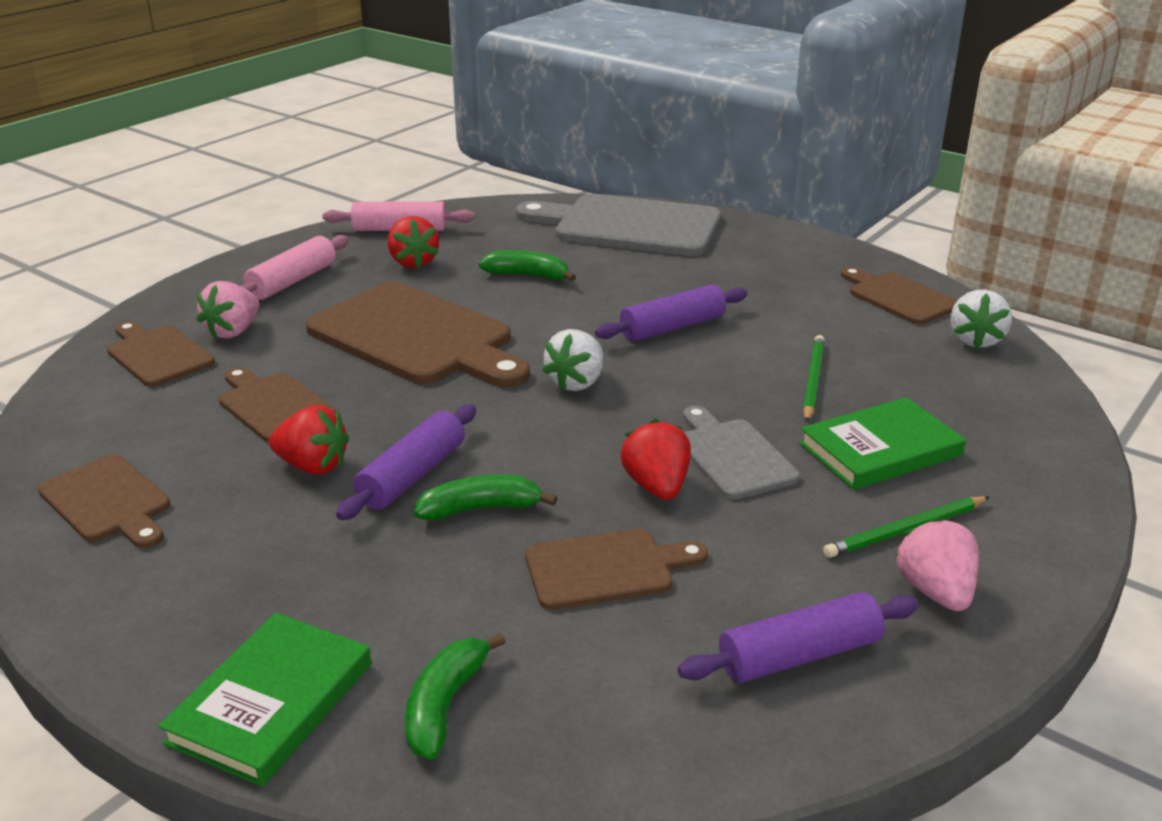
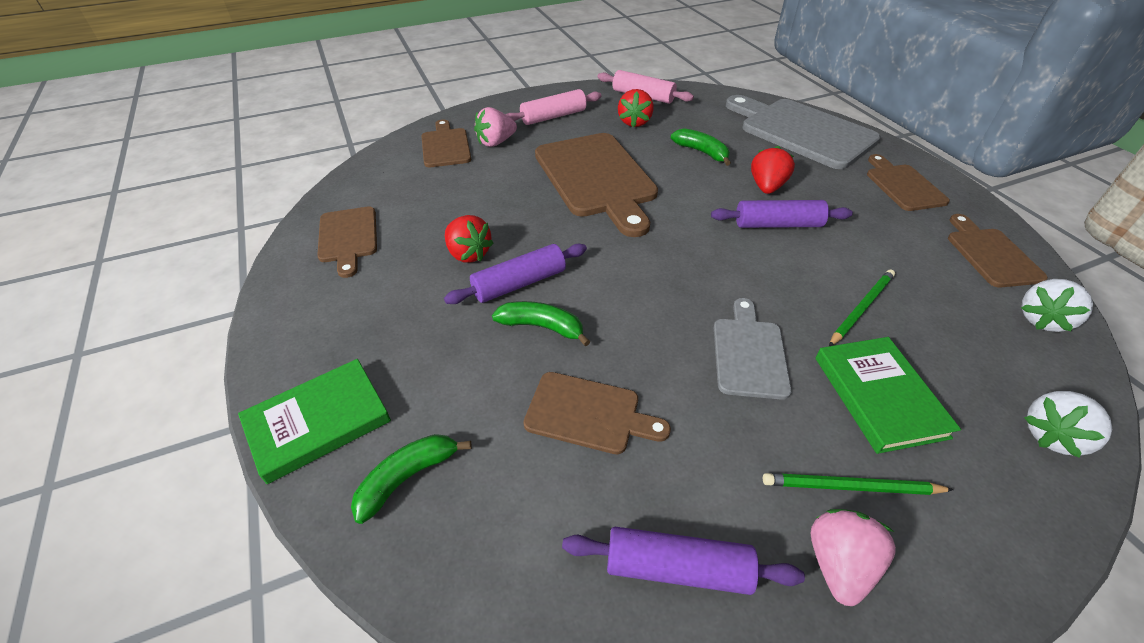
camera: 30 degrees right, 15 degrees up
(273, 405) = (479, 201): brown cutting board -> brown cutting board (903, 185)
(576, 383) = (676, 248): white strawberry -> white strawberry (1052, 436)
(657, 486) = (673, 357): red strawberry -> red strawberry (766, 187)
(880, 449) = (879, 396): green book -> green book turned 75 degrees clockwise

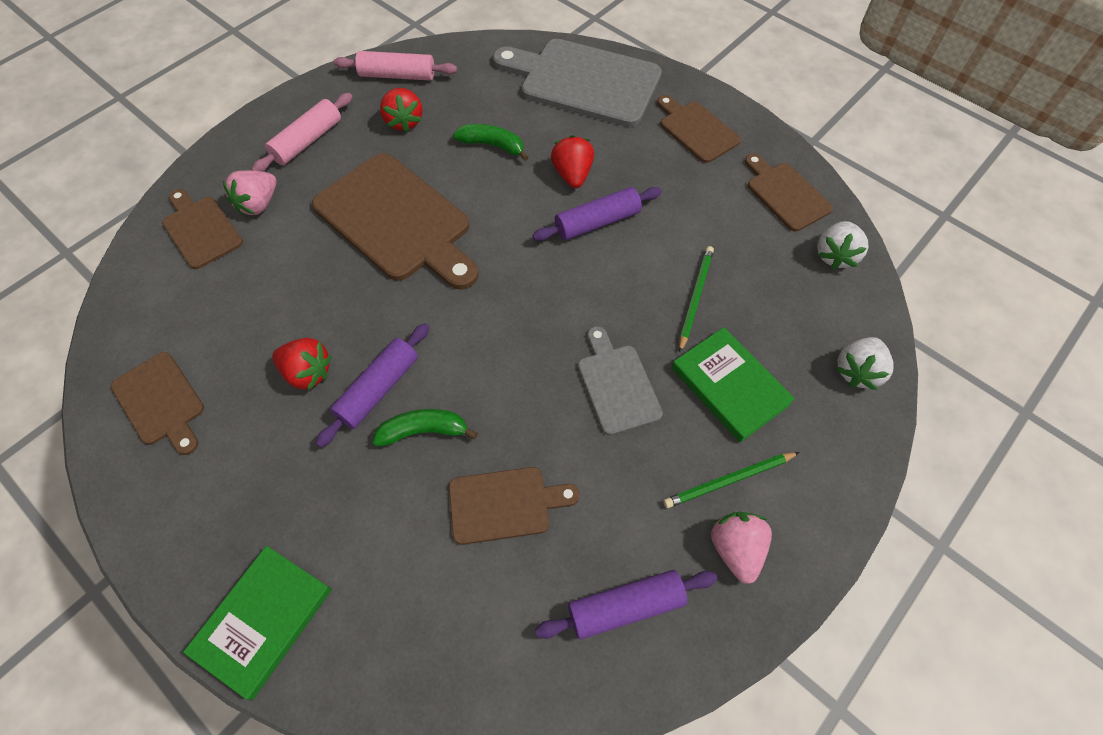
camera: 25 degrees left, 15 degrees up
(407, 478) = (377, 634): green banana -> none

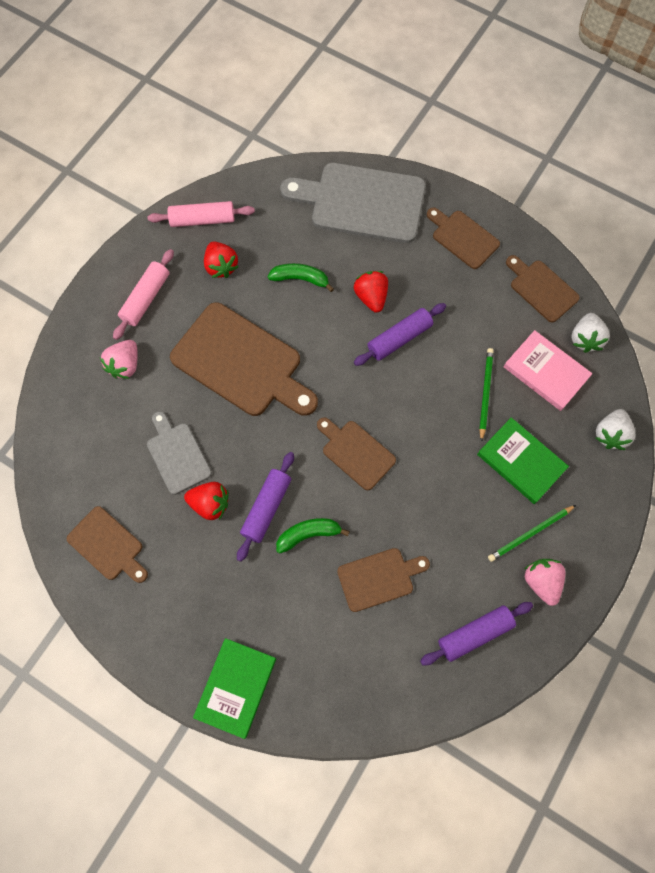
camera: 10 degrees left, 10 degrees up
(200, 230) = (86, 396): brown cutting board -> brown cutting board (356, 452)
(616, 385) = (439, 474): grey cutting board -> grey cutting board (177, 455)
(778, 285) = (546, 372): none -> pink book

